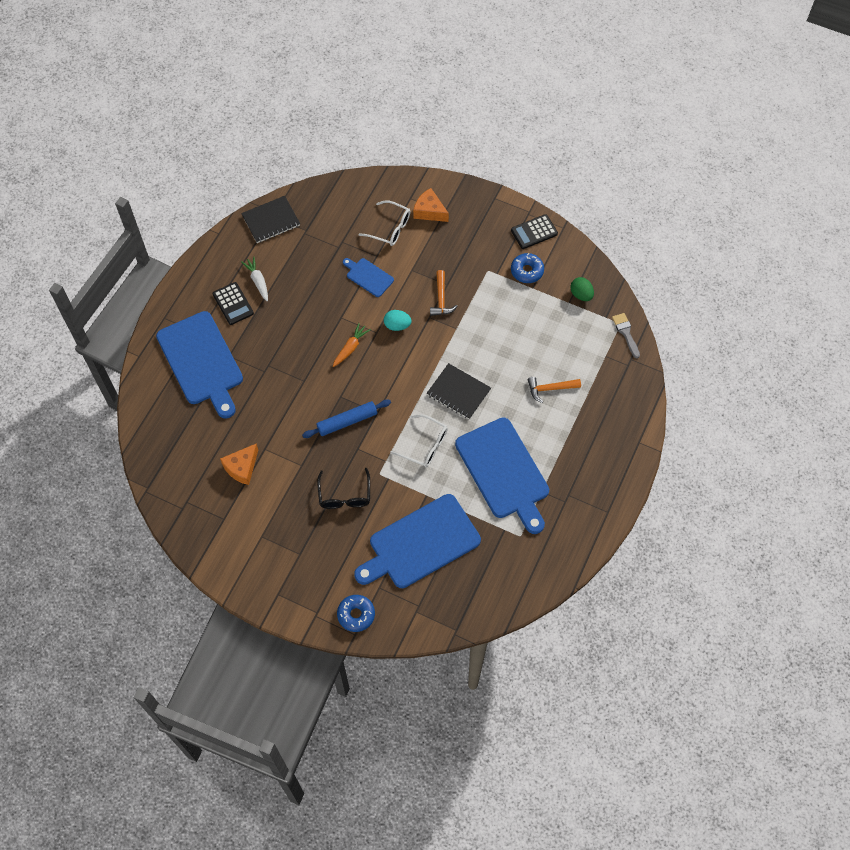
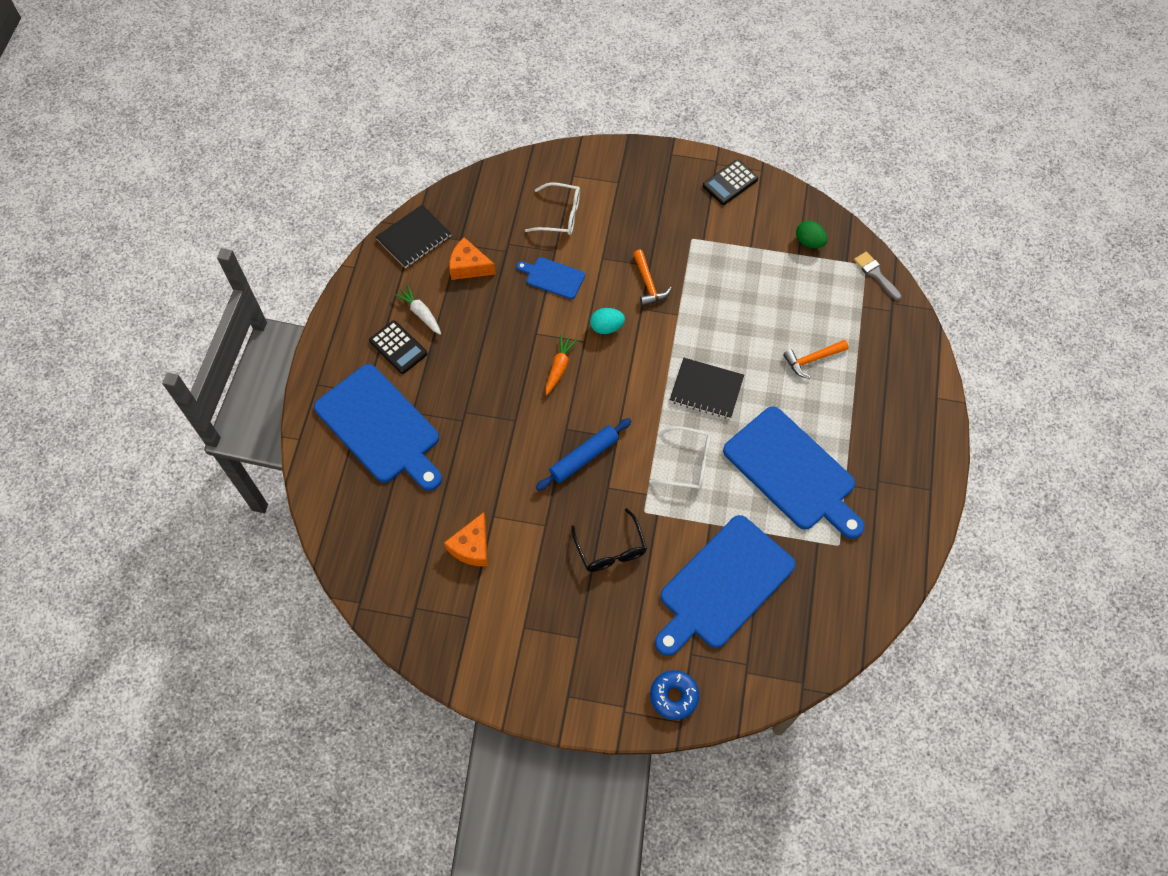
camera: 15 degrees left, 0 degrees up
(429, 211) = (600, 185): orange cheese -> orange cheese (469, 266)
(527, 271) = (737, 229): blue donut -> none

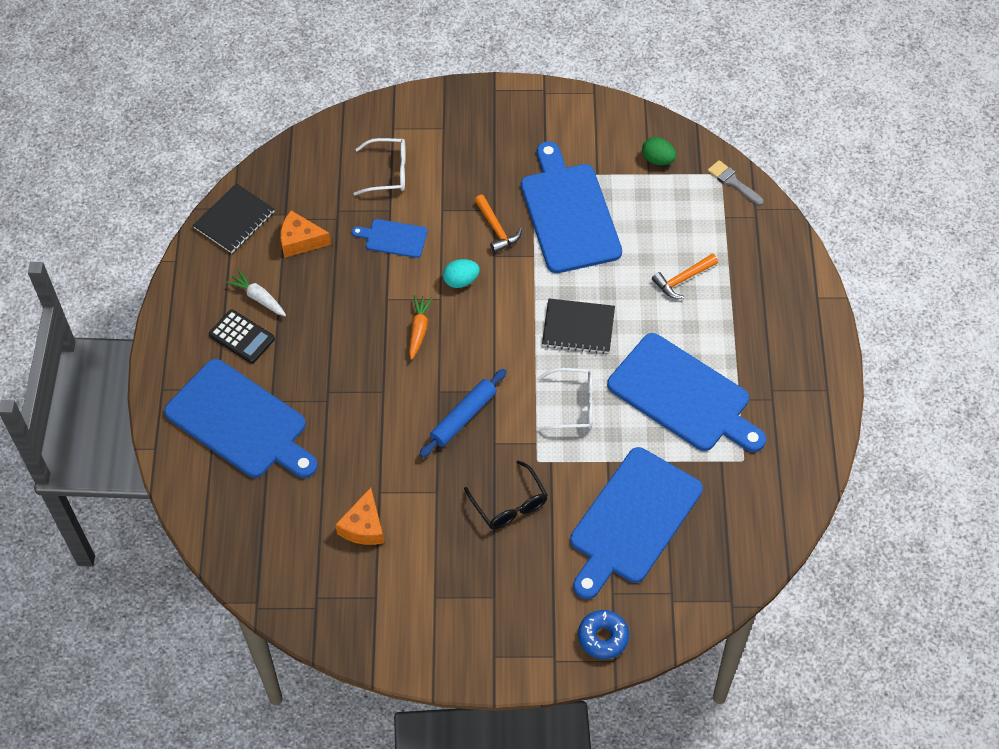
camera: 10 degrees left, 5 degrees down
(717, 280) = (568, 213): none -> blue cutting board
(730, 183) = (563, 110): black calculator -> none

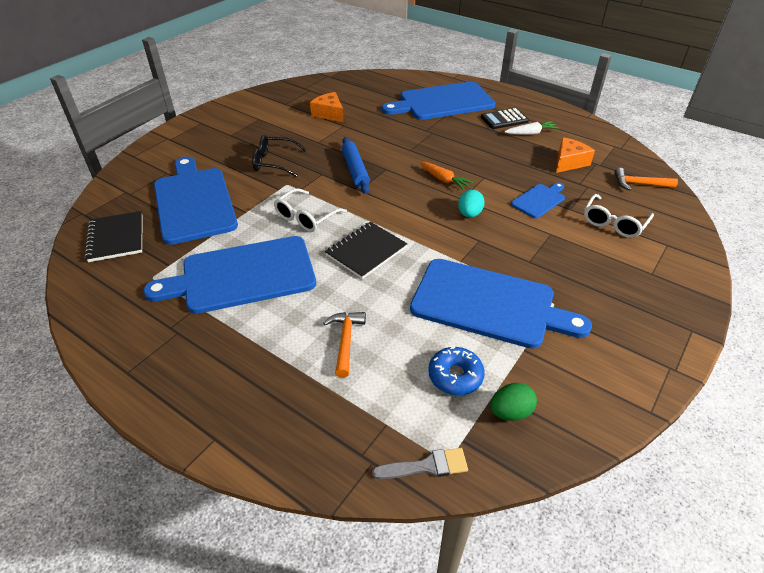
camera: 125 degrees right, 15 degrees down
(234, 220) = (609, 145): black notebook -> black notebook (116, 238)
(496, 229) = (506, 253): orange hammer -> orange hammer (639, 184)
(603, 637) = (151, 158): blue donut -> blue donut (455, 376)

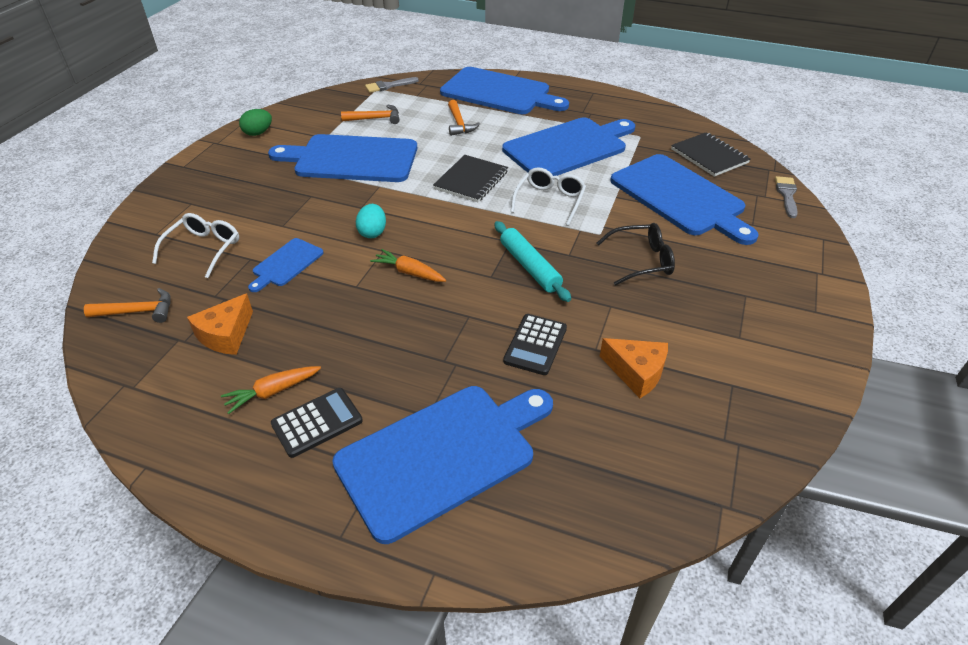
camera: 165 degrees right, 0 degrees up
(107, 190) = (786, 195): none -> grey brush
(257, 403) = (499, 92): none -> blue cutting board
(355, 170) = (529, 267): blue rolling pin -> turquoise rolling pin
(376, 131) = (535, 345): none -> black calculator
(455, 376) = (376, 118): blue donut -> orange hammer
(510, 412) = (338, 109): green egg -> green egg (258, 133)
(531, 133) = (272, 392): white carrot -> orange carrot

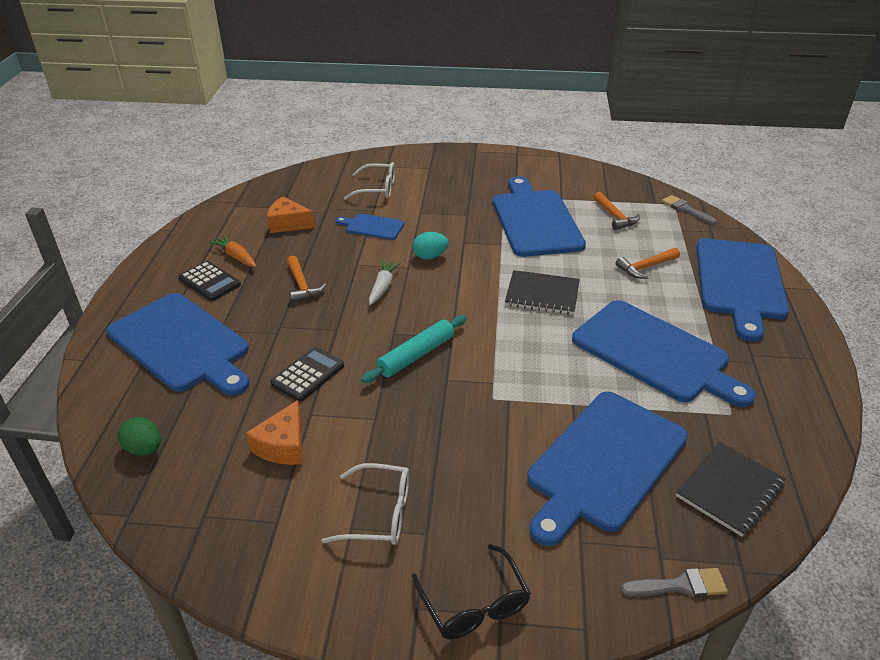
camera: 75 degrees right, 5 degrees down
(138, 311) = (303, 186): orange hammer -> orange hammer (302, 285)
(258, 133) = (545, 167): green egg -> green egg (144, 449)
(409, 272) = (383, 287): orange carrot -> white carrot
(535, 345) = (308, 374): black calculator -> black calculator turned 120 degrees clockwise
(550, 201) = (535, 353): white glasses -> white glasses (379, 514)
(642, 261) = (457, 436): black glasses -> black glasses (474, 604)

